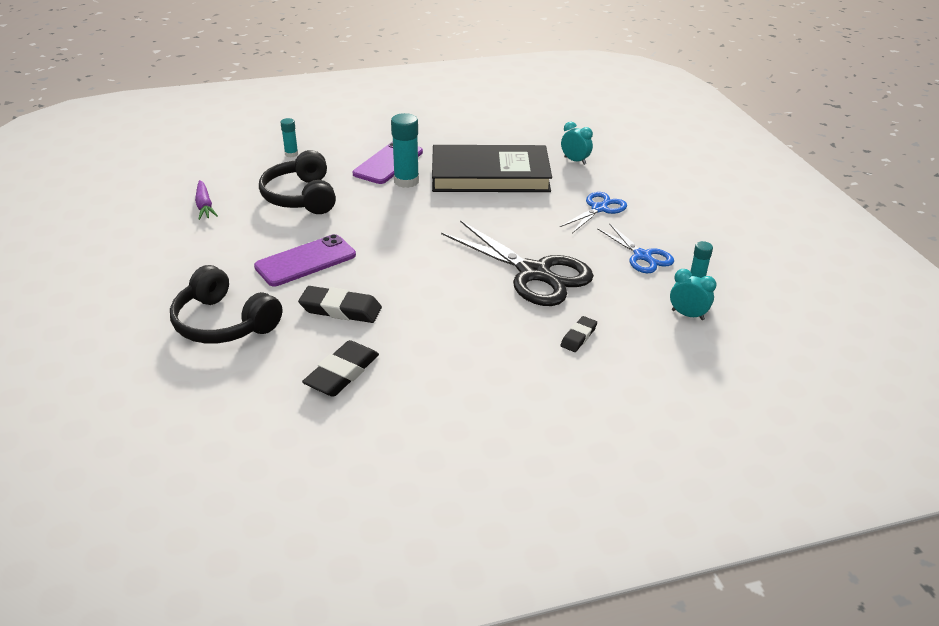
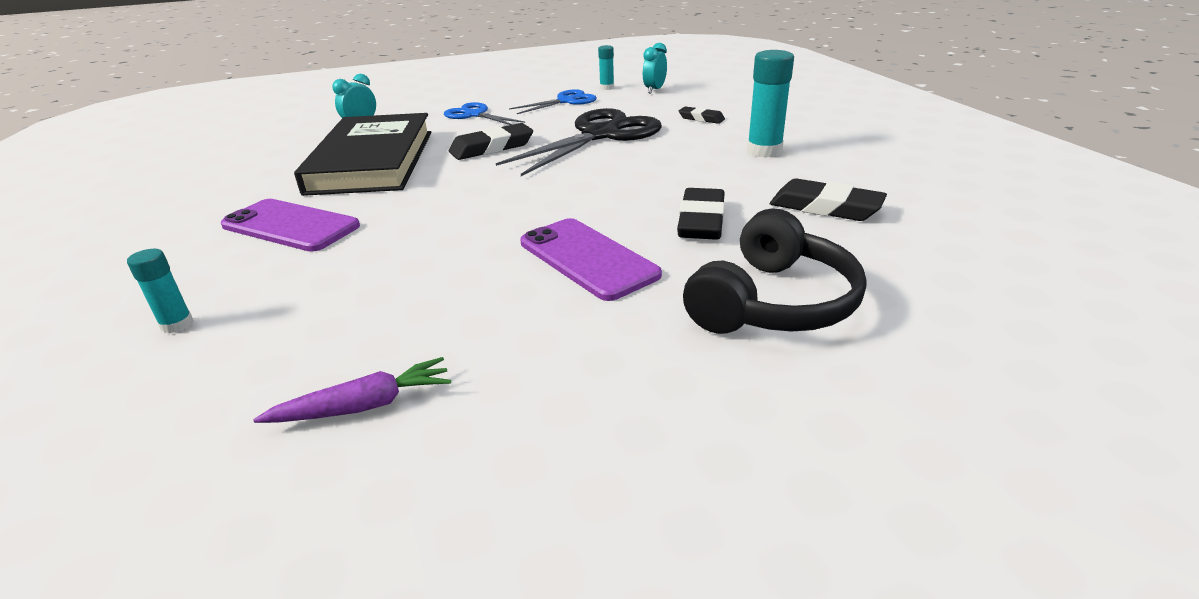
camera: 90 degrees left, 5 degrees down
(301, 197) = (374, 289): black headphones -> none
(406, 181) = (362, 208): turquoise glue stick -> turquoise glue stick (764, 151)
(510, 221) = (492, 147): none -> black eraser

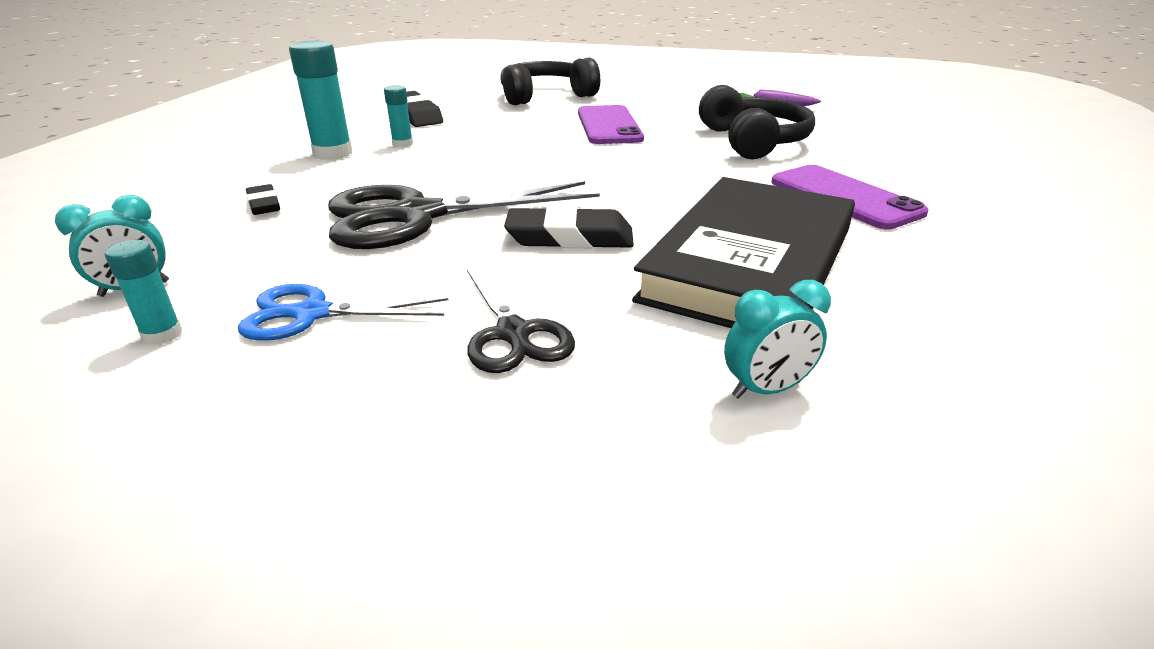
camera: 150 degrees left, 0 degrees up
(177, 324) = (900, 151): turquoise glue stick -> turquoise glue stick (402, 144)
(385, 284) = (753, 141): none -> black headphones
(475, 115) = (513, 333): blue scissors -> black scissors
(701, 221) = (504, 126): black eraser -> none

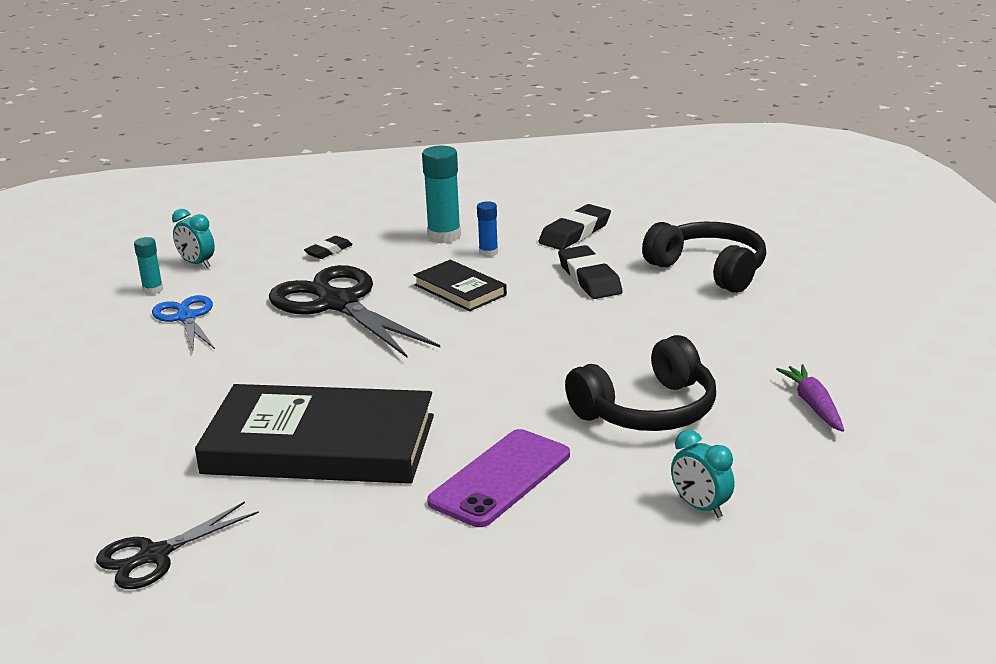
camera: 70 degrees right, 5 degrees down
(402, 144) = (488, 252): turquoise glue stick -> blue glue stick
(466, 163) = (460, 290): none -> black book
(513, 333) = (184, 379): black scissors -> black scissors (155, 555)
(570, 237) = (330, 366): black eraser -> black eraser (589, 278)
(608, 126) = (629, 324): purple phone -> none
(766, 390) = (144, 469): turquoise clock -> turquoise clock (700, 507)

